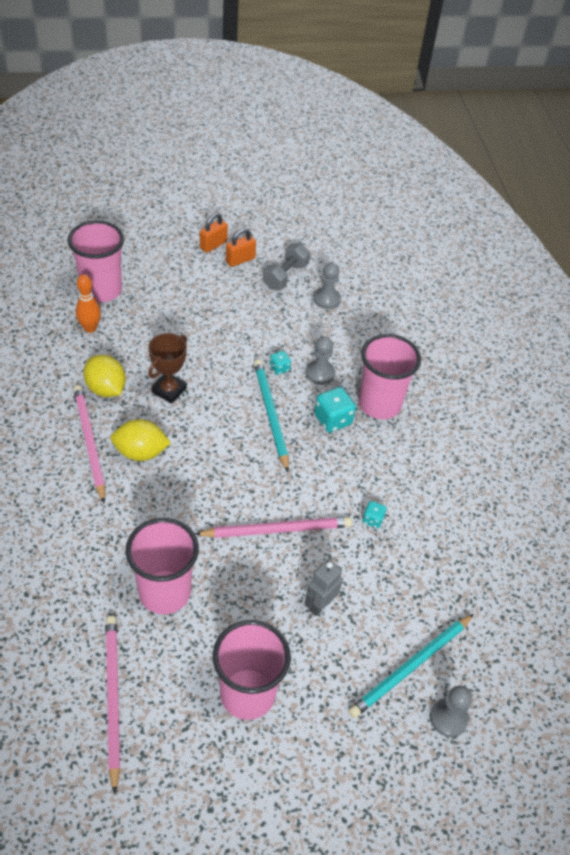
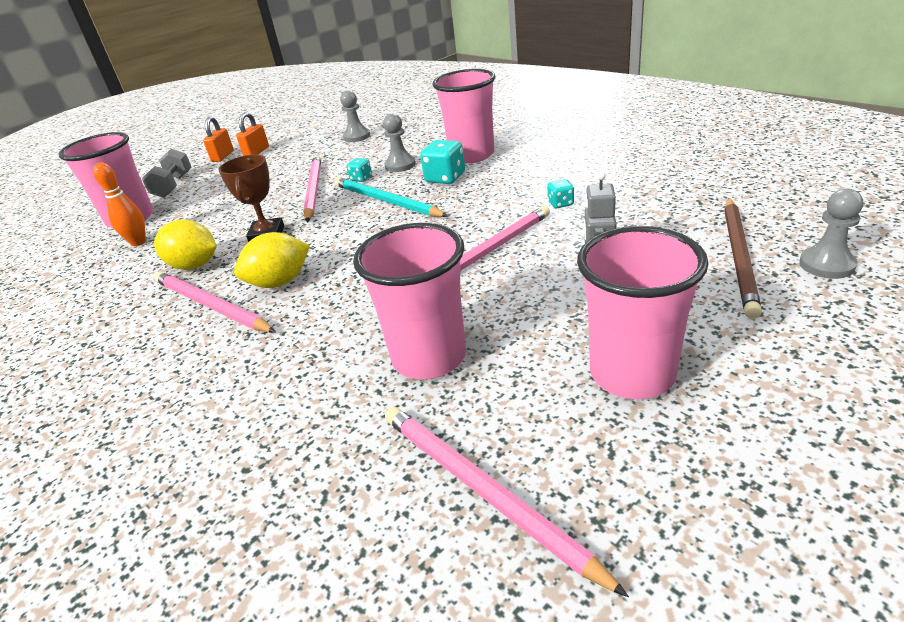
camera: 25 degrees left, 15 degrees down
(237, 356) = (313, 190): none -> pink pencil
(285, 276) = (307, 142): grey dumbbell -> grey dumbbell (173, 186)
(411, 667) = (739, 257): turquoise pencil -> brown pencil

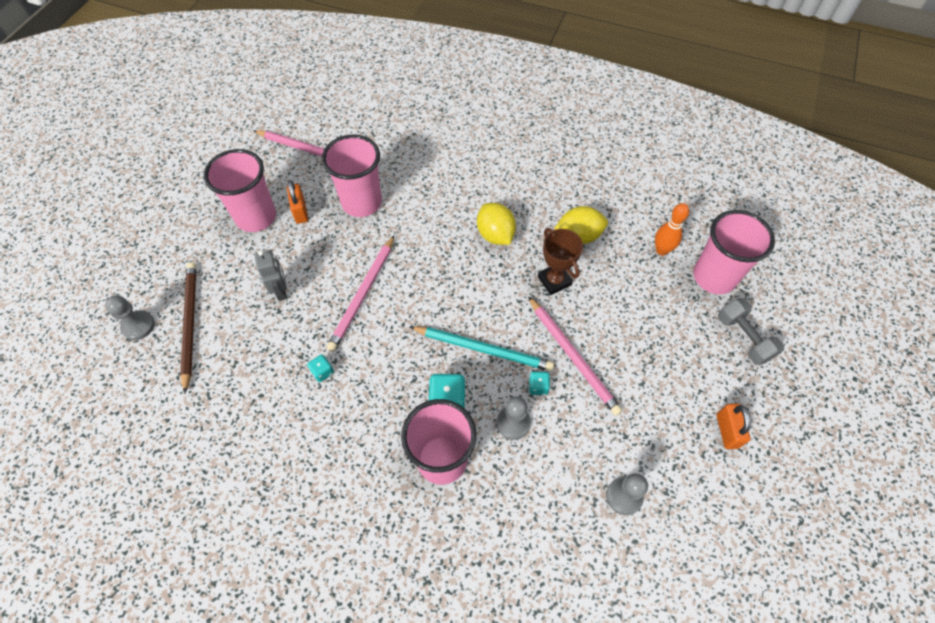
camera: 150 degrees right, 25 degrees up
(211, 305) = (524, 206): pink pencil -> none
(223, 156) = (763, 413): orange padlock -> orange padlock (300, 211)
(280, 282) = (495, 235): yellow lemon -> yellow lemon turned 60 degrees counterclockwise

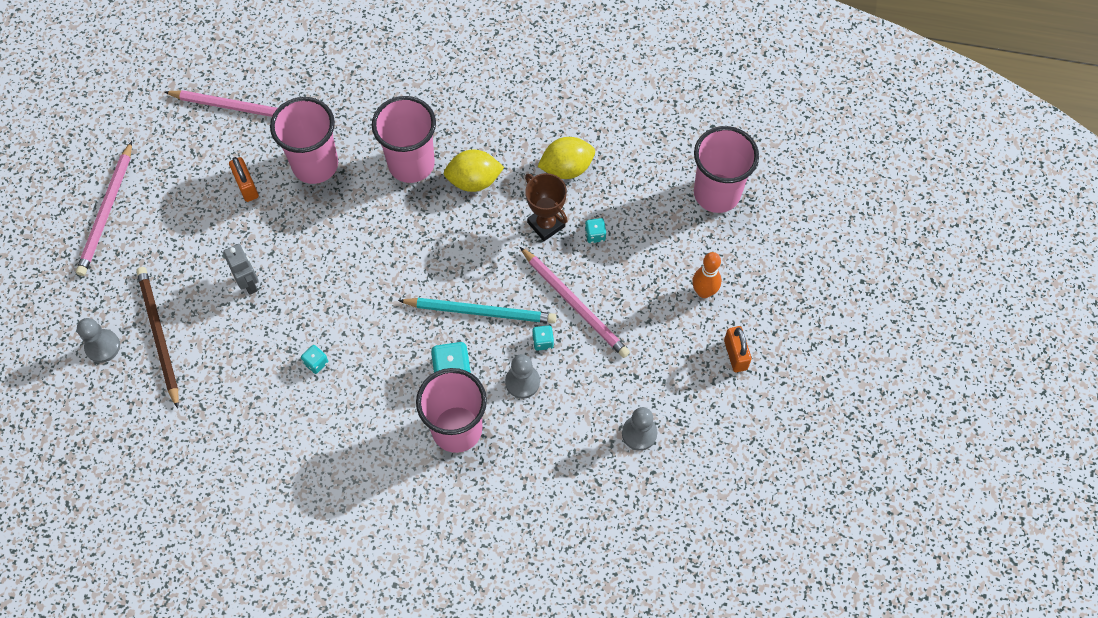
camera: 10 degrees left, 5 degrees up
(256, 217) = (197, 201): pink cup -> pink cup (411, 164)
(363, 294) = (340, 273): pink pencil -> pink pencil (106, 212)
(495, 235) = (474, 181): yellow lemon -> yellow lemon turned 60 degrees counterclockwise
(598, 296) = (595, 235): none -> turquoise dice
(661, 250) = (659, 171): orange bowling pin -> orange bowling pin (704, 292)
(743, 338) = (749, 256): grey dumbbell -> none

